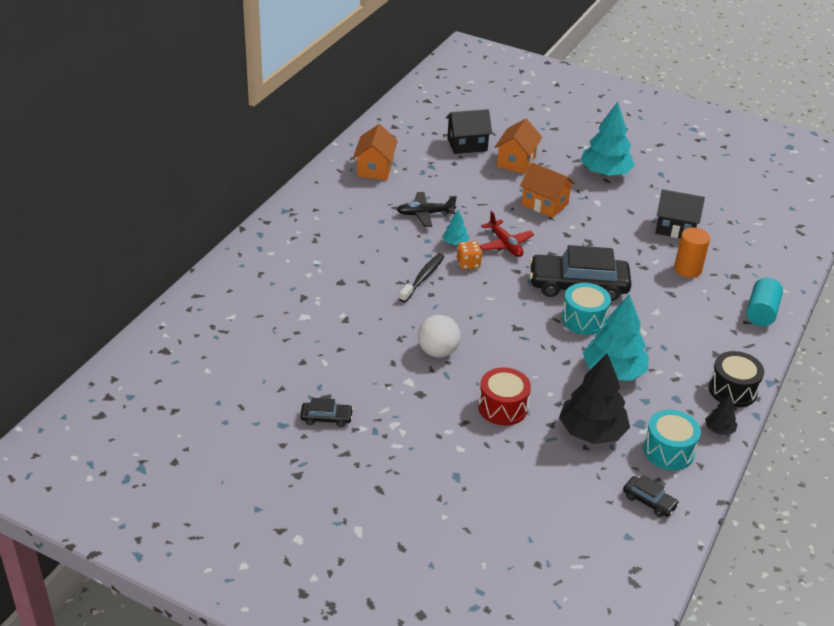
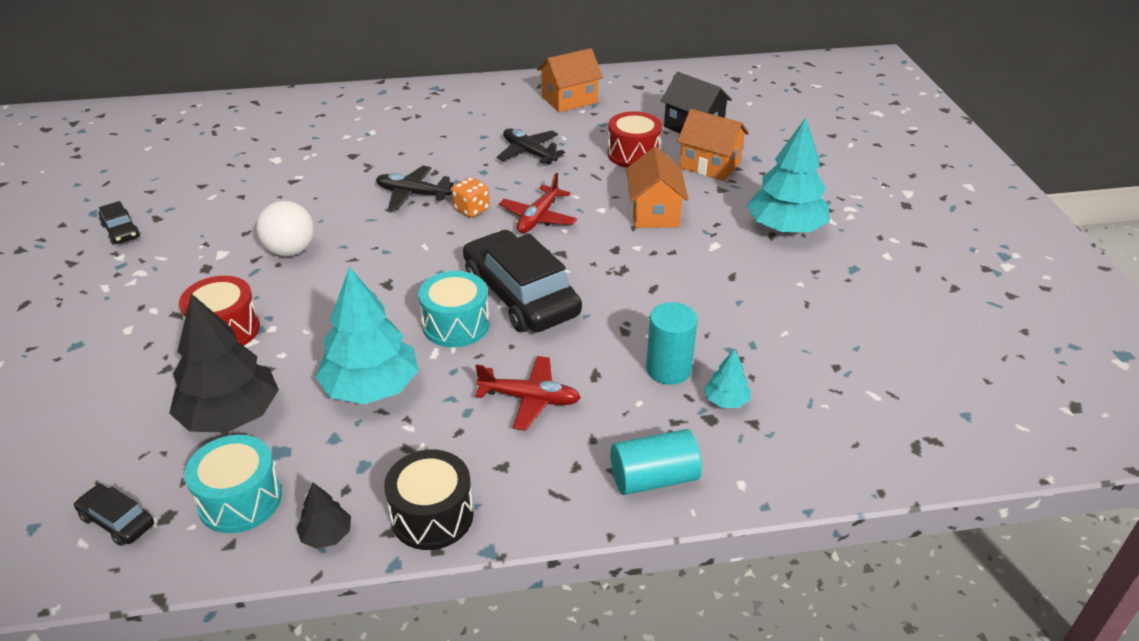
camera: 55 degrees right, 0 degrees up
(423, 278) = (413, 194): black toothbrush -> black plane
(455, 242) = (500, 188): turquoise tree -> turquoise tree (726, 401)
(473, 179) = (633, 154): none -> red drum
(516, 161) = (710, 165): orange house -> orange house turned 45 degrees clockwise
(649, 501) = (117, 521): black car -> black car turned 120 degrees clockwise
(671, 322) = (530, 399): none -> red plane
(675, 228) = (748, 324): black house -> none
(687, 269) = (668, 369): orange cylinder -> turquoise cylinder

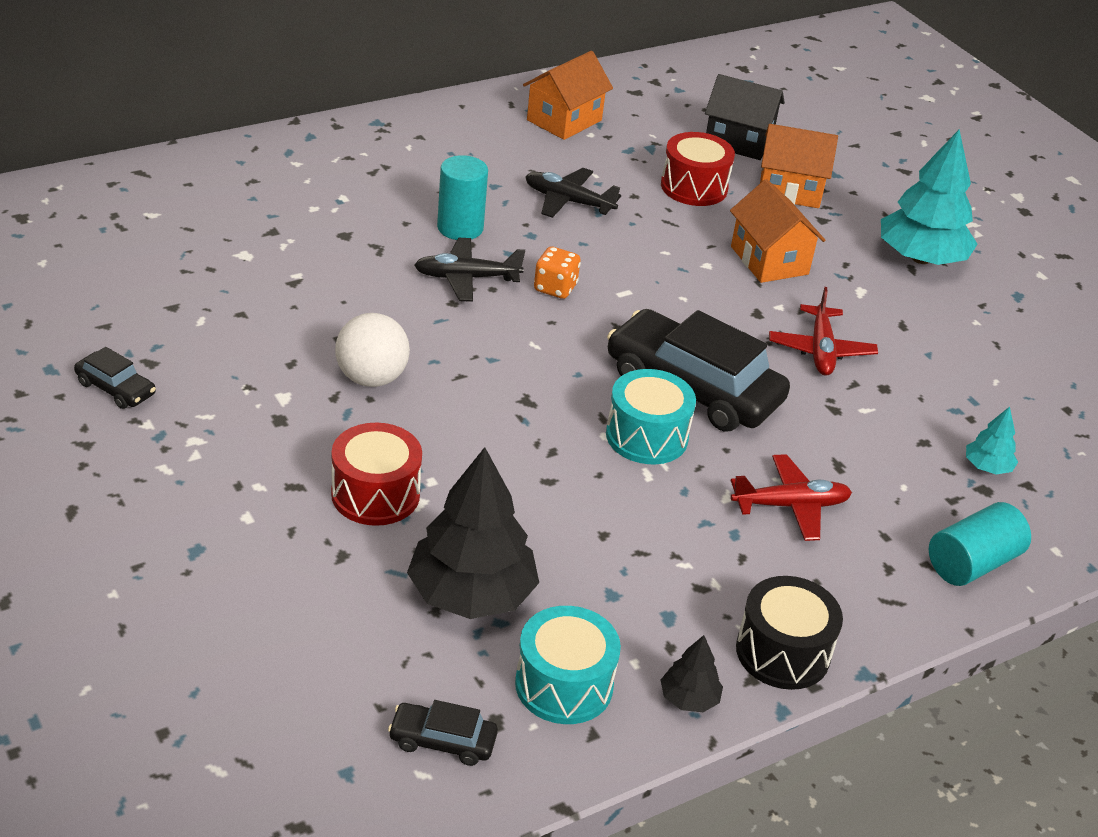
camera: 25 degrees left, 0 degrees up
(371, 388) = (608, 528): turquoise tree -> none
(538, 218) = (642, 287): red plane -> red plane (820, 350)
(668, 369) = (909, 444): turquoise cylinder -> turquoise cylinder (460, 228)

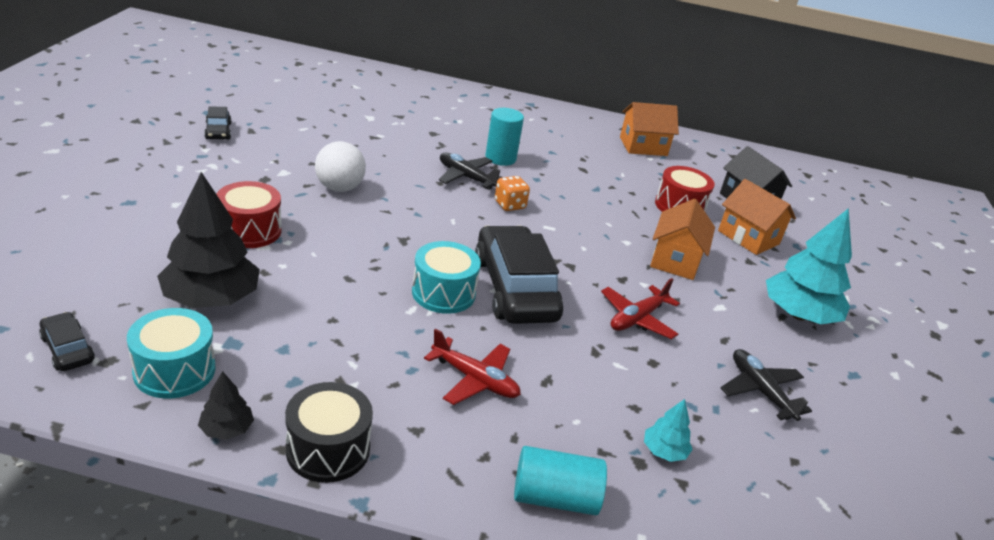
camera: 40 degrees right, 5 degrees down
(568, 201) = (585, 176): black plane -> black plane (760, 391)

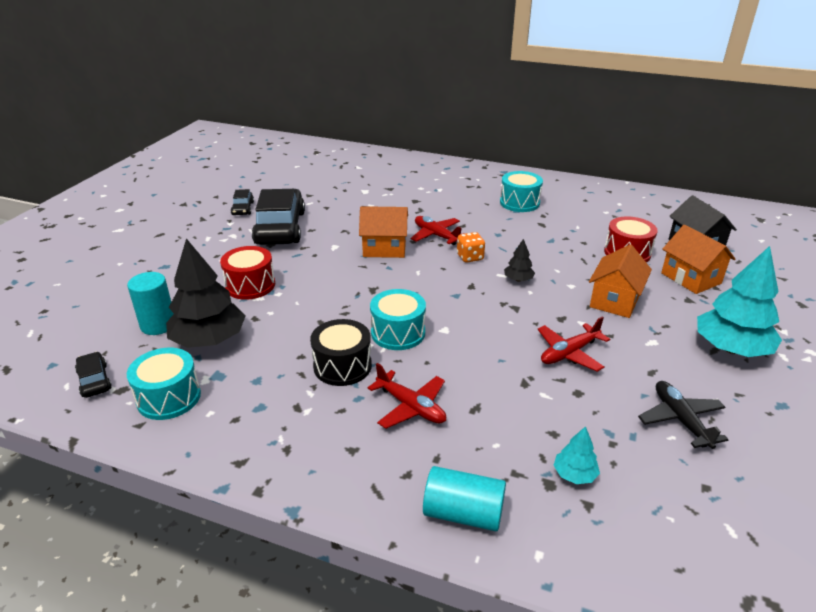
camera: 15 degrees right, 0 degrees up
(226, 429) = (198, 445): black tree -> black tree (518, 279)
(328, 449) = (275, 464): black drum -> black drum (342, 366)
(339, 188) = (328, 249): white ball -> none
(466, 177) = (436, 235): black plane -> red plane
(500, 158) = (469, 218): turquoise cylinder -> turquoise cylinder (158, 325)
(515, 288) = (461, 328): black car -> black car (280, 228)
(554, 142) = (519, 203): none -> turquoise drum
(643, 146) = (601, 202): orange house -> orange house (384, 248)

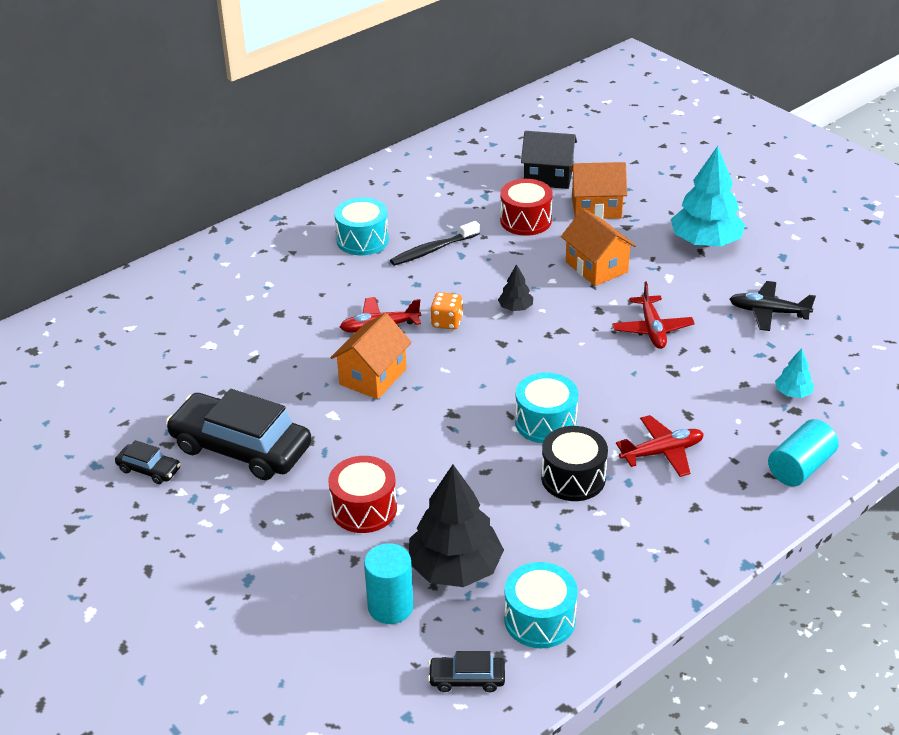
camera: 60 degrees left, 5 degrees up
(542, 228) = (433, 250): none -> black toothbrush

